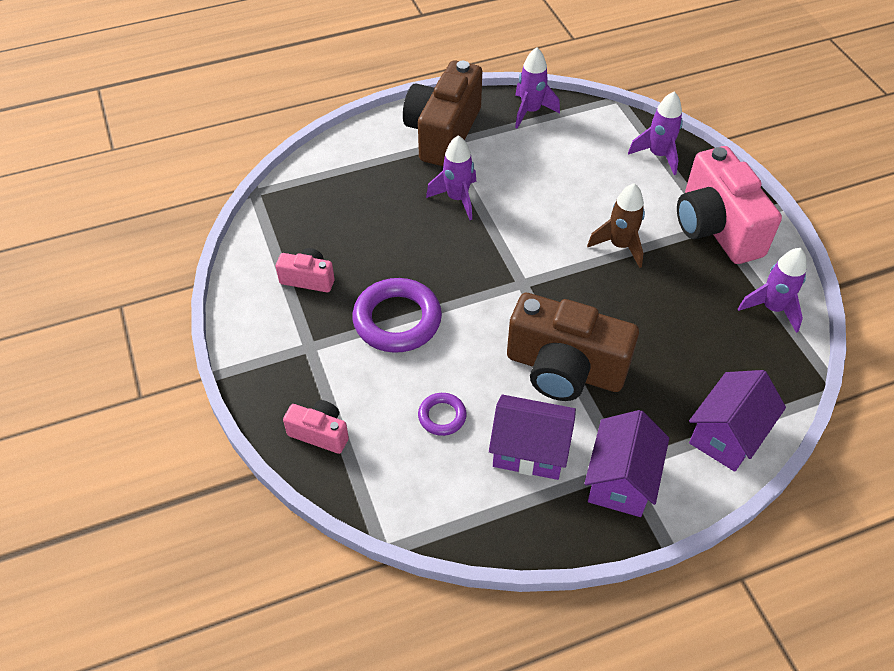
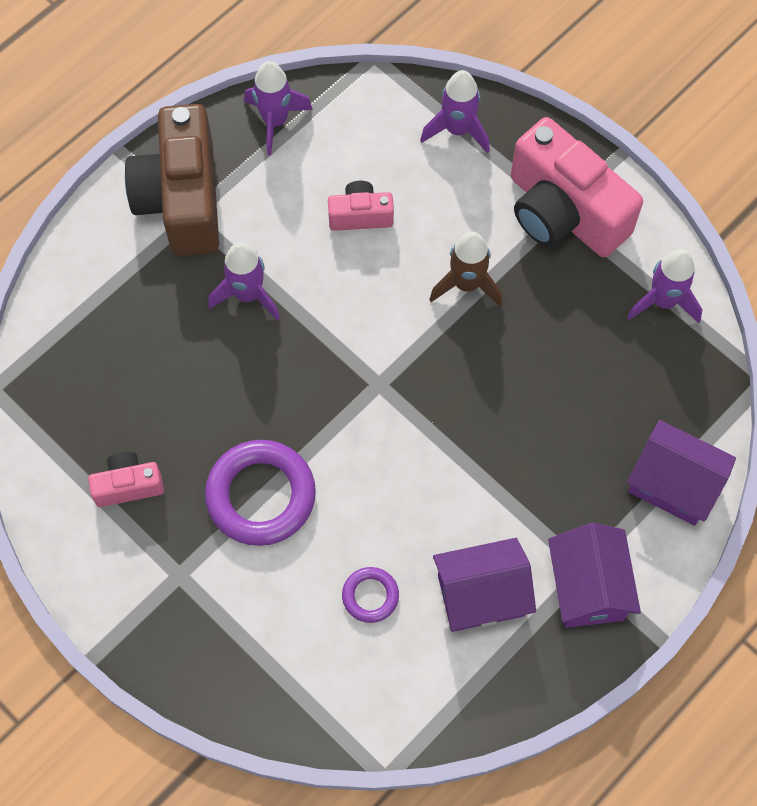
camera: 25 degrees left, 15 degrees up
(320, 433) = (249, 676): pink camera -> pink camera (360, 215)
(564, 369) = (474, 478): brown camera -> none
(727, 435) = (673, 485): purple house -> purple house turned 75 degrees counterclockwise

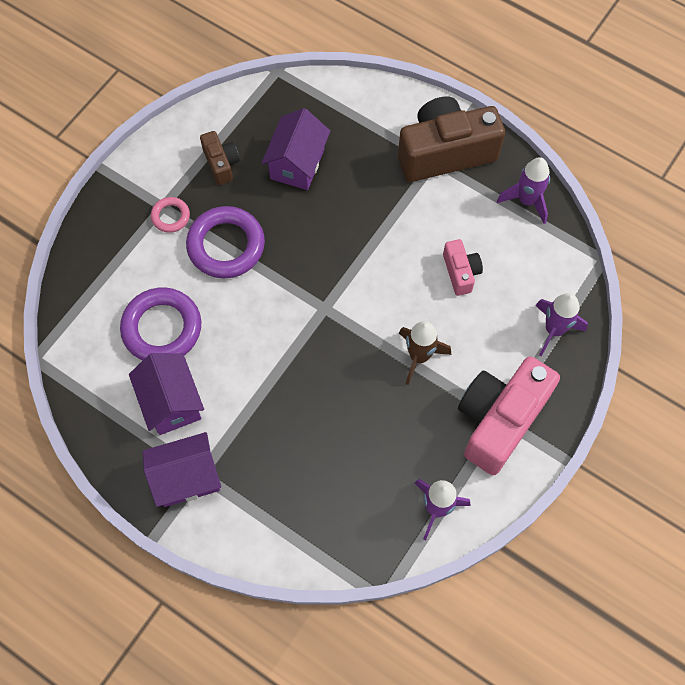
camera: 80 degrees right, 0 degrees up
(128, 485) = (221, 163): pink camera -> brown camera
(198, 565) = (170, 216): none -> pink ring
(248, 294) = (378, 209): purple rocket -> none
(370, 596) = (162, 328): purple ring -> purple ring, size x1.98
(673, 485) = (278, 533): purple house -> purple house (297, 164)

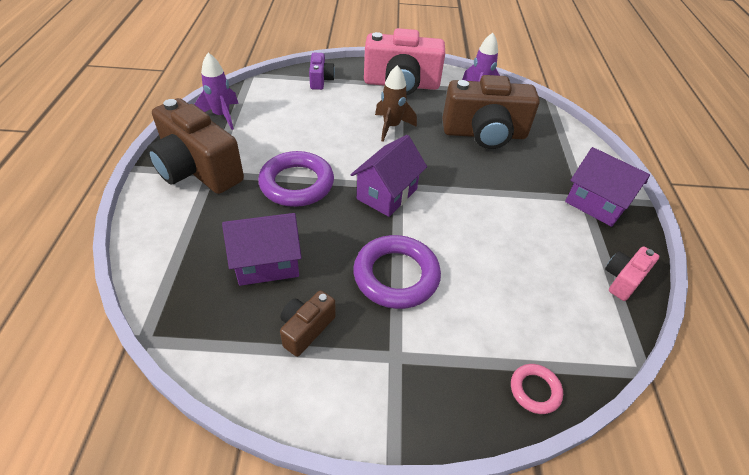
camera: 125 degrees left, 20 degrees down
(162, 328) = (513, 281): purple ring -> purple ring (297, 184)
(170, 216) = (401, 341): pink ring -> pink ring (535, 390)
(171, 402) = (560, 240): purple house -> purple house (387, 194)
(352, 450) = (484, 134): none -> brown camera
(460, 272) = (309, 128): pink camera -> pink camera (623, 279)
(554, 330) = (320, 80): purple rocket -> purple camera

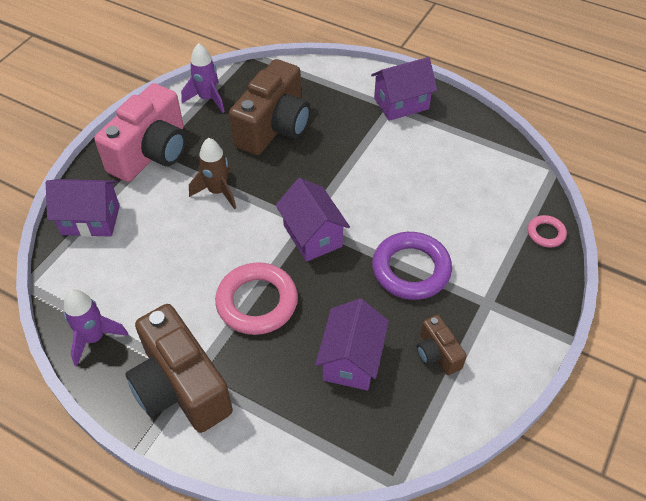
camera: 60 degrees left, 5 degrees up
(197, 169) = (180, 387): brown camera -> brown camera turned 75 degrees clockwise
(297, 184) = (257, 302): purple ring -> pink ring
(320, 80) = (91, 220): purple camera -> purple house
(623, 279) = (480, 133): pink camera -> none

